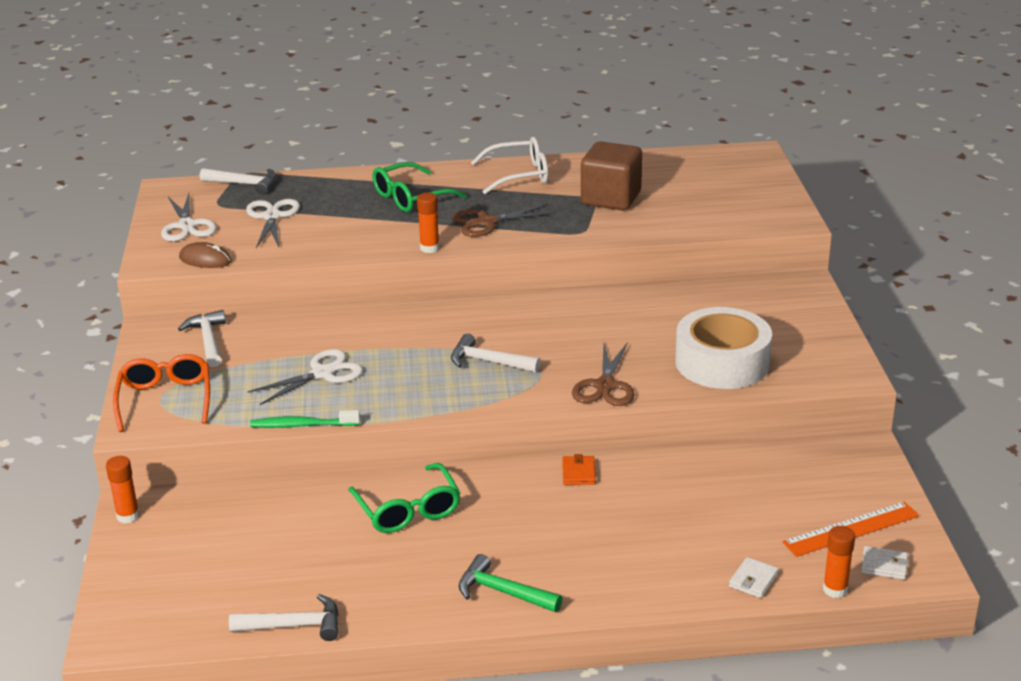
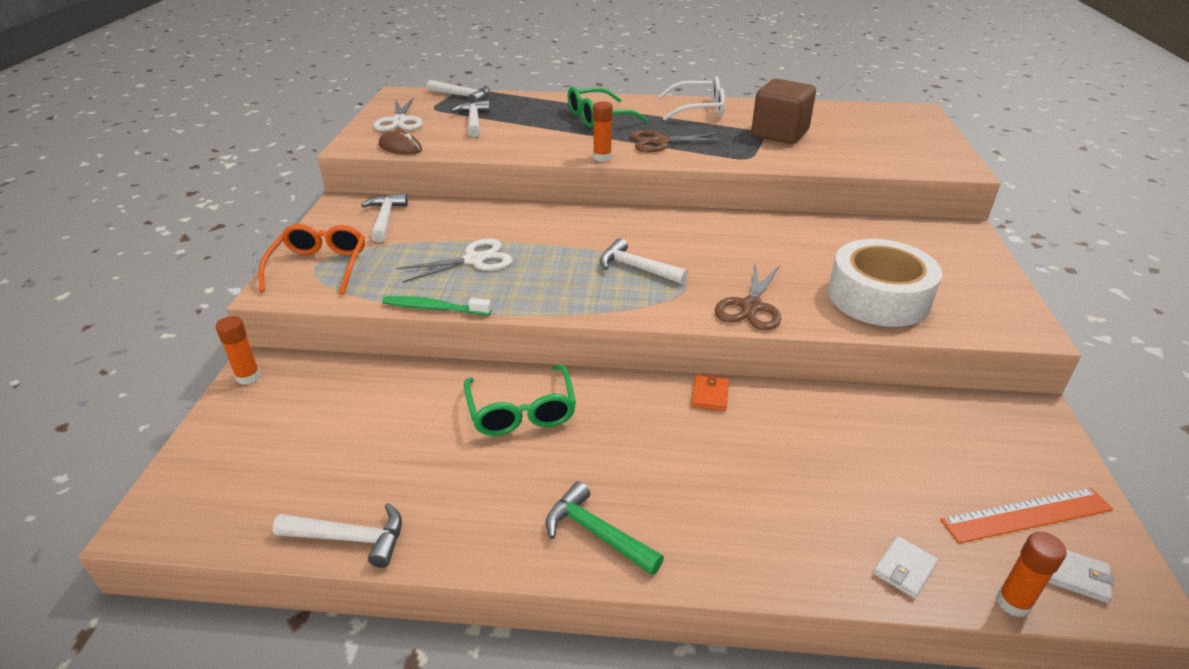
camera: 10 degrees right, 5 degrees up
(272, 217) = (473, 121): white scissors -> white hammer

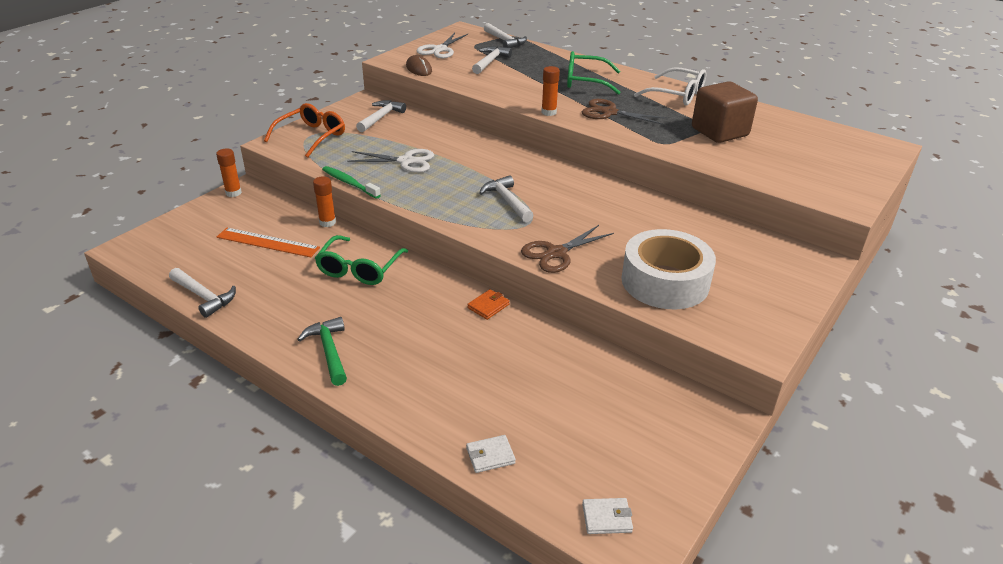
camera: 30 degrees right, 0 degrees up
(1013, 603) = (539, 508): orange glue stick -> orange glue stick (327, 222)
(1027, 515) = (622, 470): orange ruler -> orange ruler (267, 242)
(1076, 576) = (607, 518): white wallet -> white wallet turned 60 degrees counterclockwise

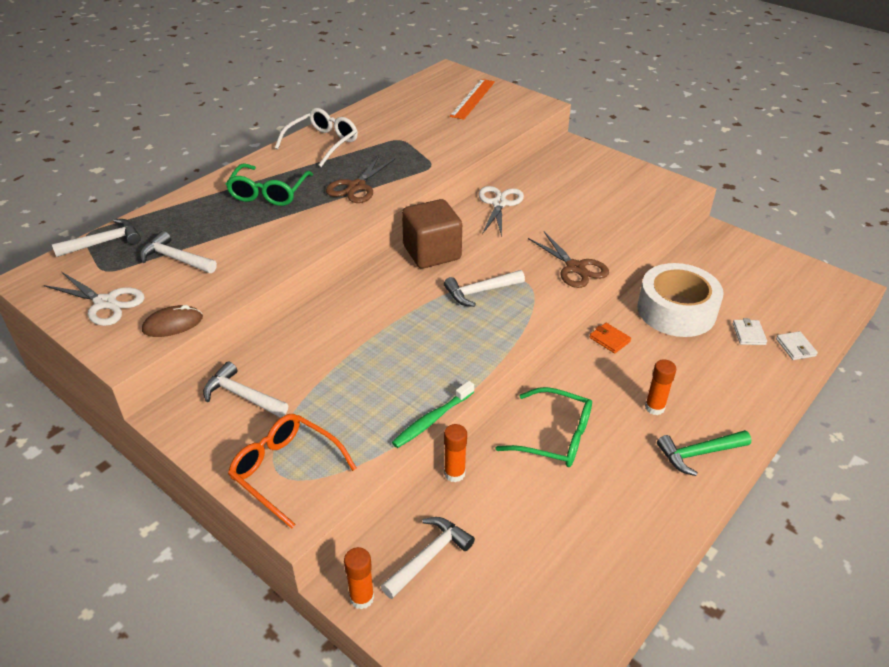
camera: 85 degrees left, 5 degrees up
(204, 297) = (624, 587): white hammer -> white hammer (429, 556)
(267, 242) = (501, 533): orange ruler -> orange ruler (473, 99)
(406, 161) = (380, 368): white scissors -> white scissors (499, 204)
(549, 112) = (347, 224): orange glue stick -> orange glue stick (654, 407)
(607, 518) = (829, 297): white wallet -> white wallet (748, 334)
(665, 281) = (610, 216): white tape -> white tape (676, 310)
(719, 132) = (411, 134): brown cube -> brown cube (432, 253)

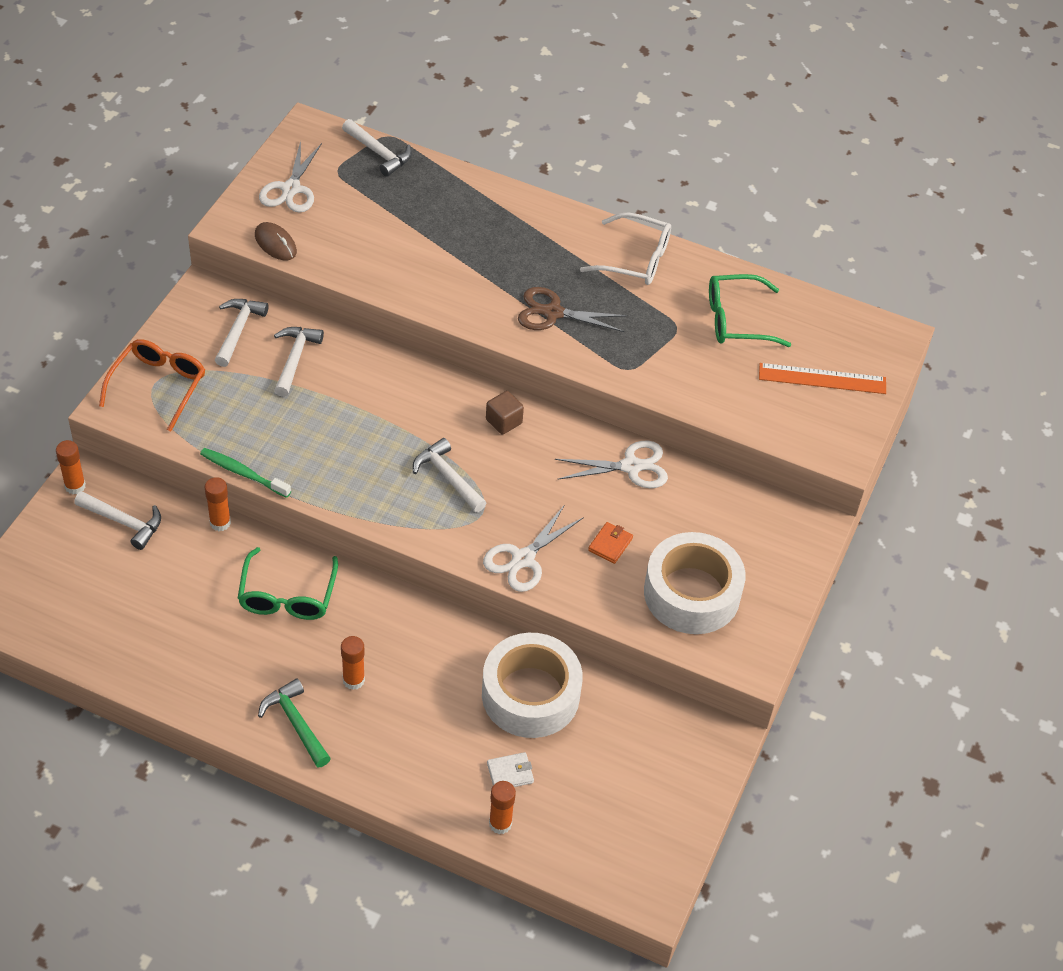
camera: 70 degrees right, 10 degrees up
(175, 259) = (371, 212): white hammer -> white hammer (295, 359)
(269, 193) = (511, 244): green glasses -> green glasses (737, 320)
(432, 253) = (504, 421): brown cube -> brown cube, size x0.50
(575, 268) = (523, 559): brown scissors -> white scissors
(609, 339) = (453, 630): orange wallet -> orange wallet (610, 544)
(621, 200) = (691, 593): none -> white tape
(795, 347) = (500, 823): white wallet -> orange glue stick

